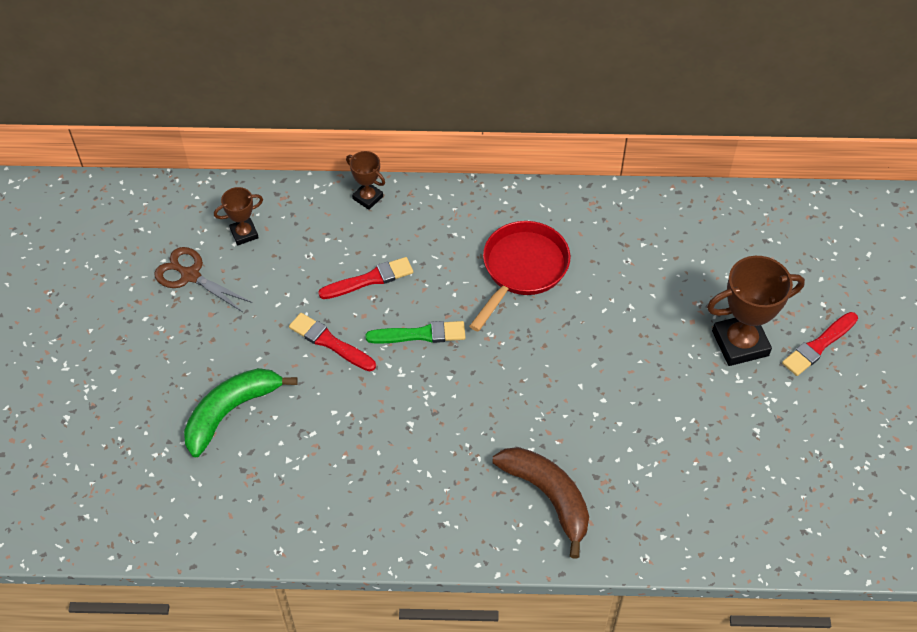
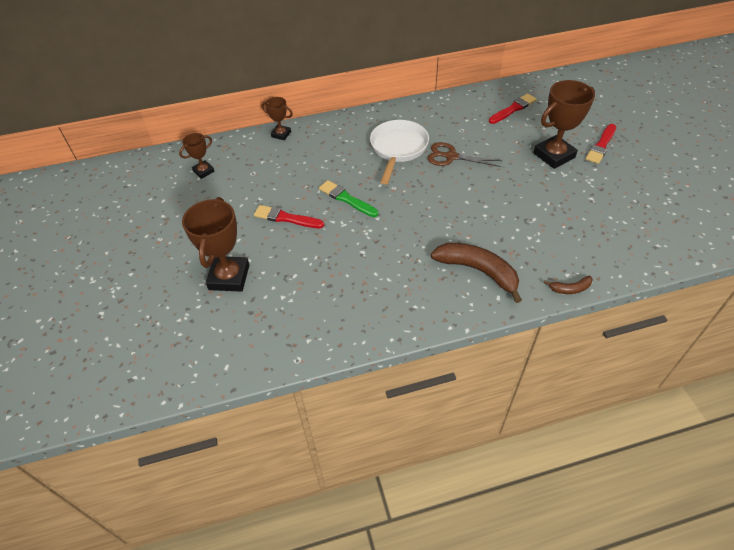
camera: 15 degrees left, 5 degrees down
(190, 275) = (172, 203): brown scissors -> brown scissors (451, 157)
(231, 412) = (229, 277): green banana -> brown trophy
(369, 279) = (299, 177): red brush -> red brush (513, 109)
(420, 334) = (347, 199): green brush -> green brush turned 120 degrees counterclockwise
(522, 269) = (398, 149): red pan -> white pan
(656, 557) = (570, 288): none -> brown banana

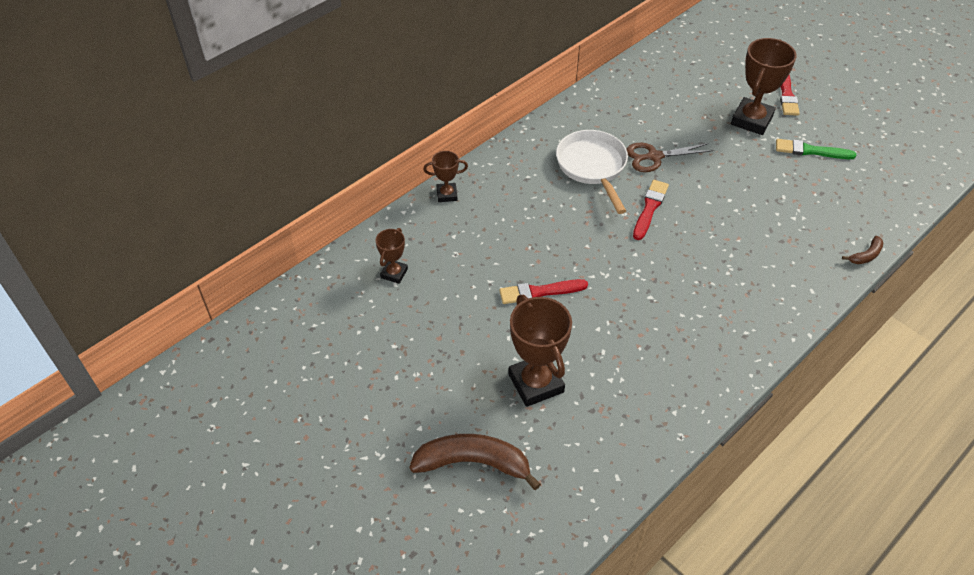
camera: 30 degrees left, 0 degrees up
(347, 199) = (586, 245): green brush -> green brush (811, 151)
(478, 271) = (775, 271): brown banana -> brown banana (473, 463)
(513, 109) = (673, 79): red brush -> red brush (650, 208)

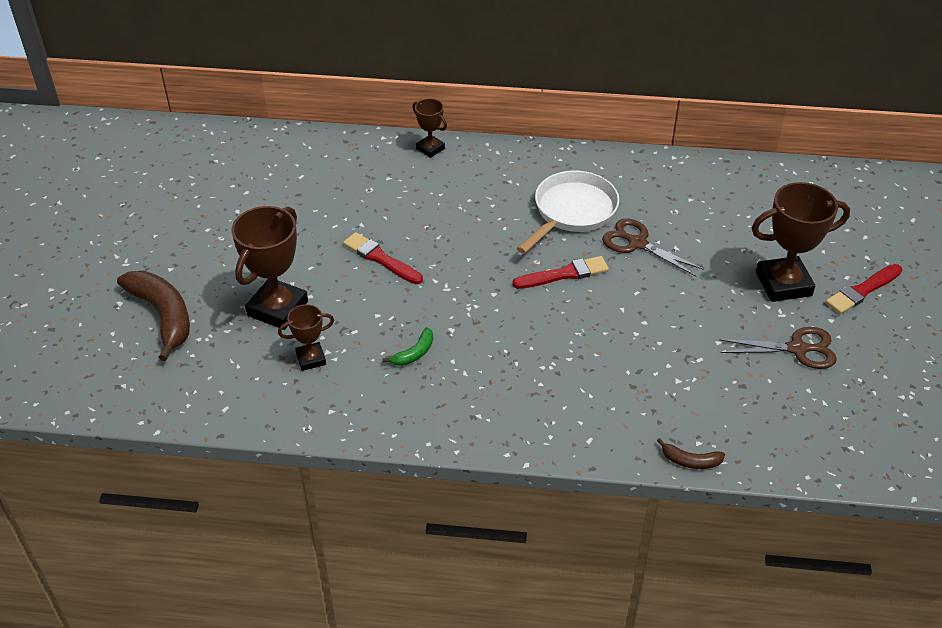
camera: 50 degrees right, 5 degrees down
(394, 273) = (311, 169): brown trophy -> brown trophy (311, 359)
(656, 331) = (414, 353): none -> green banana
(811, 151) = (797, 349): green brush -> brown scissors

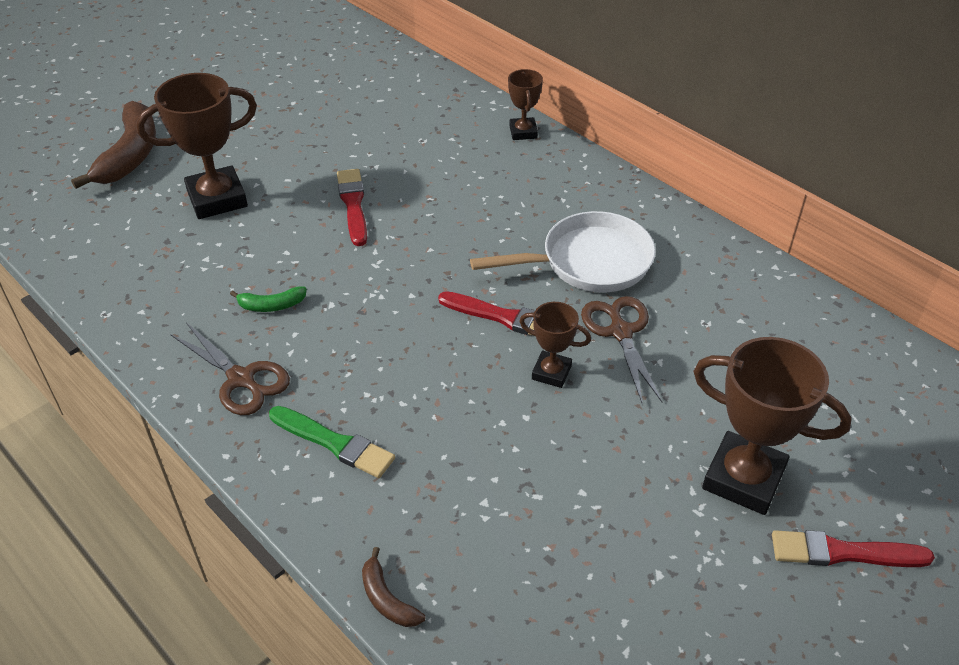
camera: 40 degrees right, 0 degrees up
(311, 359) = (185, 256): brown trophy -> brown trophy (551, 372)
(560, 405) = (334, 443): none -> green brush
(797, 349) = (669, 564): brown scissors -> brown scissors (241, 379)

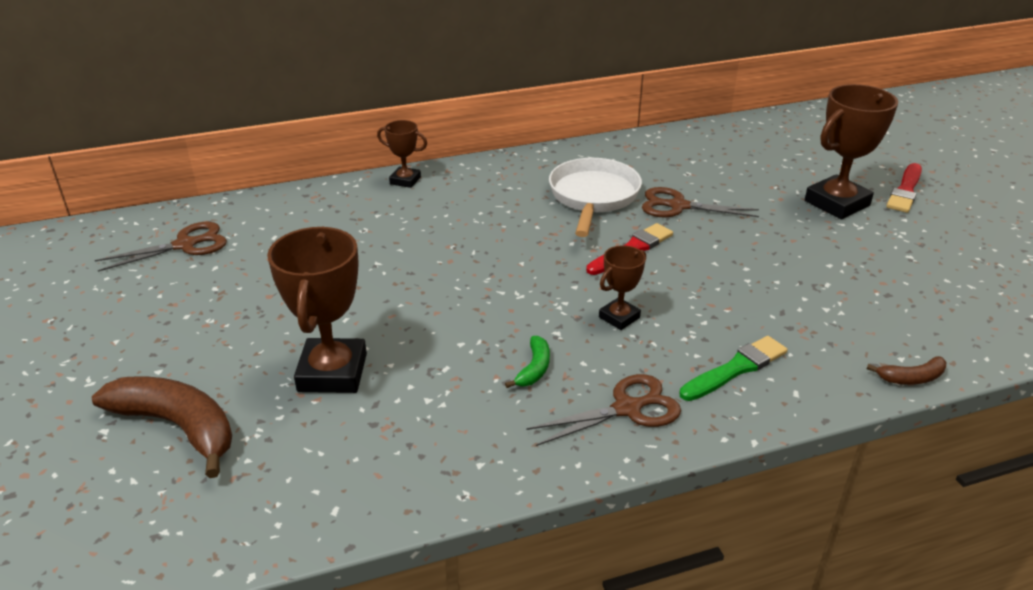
camera: 65 degrees left, 10 degrees down
(340, 65) = (185, 245): none -> brown scissors
(353, 205) = (424, 288): red brush -> none
(551, 372) = (705, 245): brown trophy -> brown trophy (619, 317)

